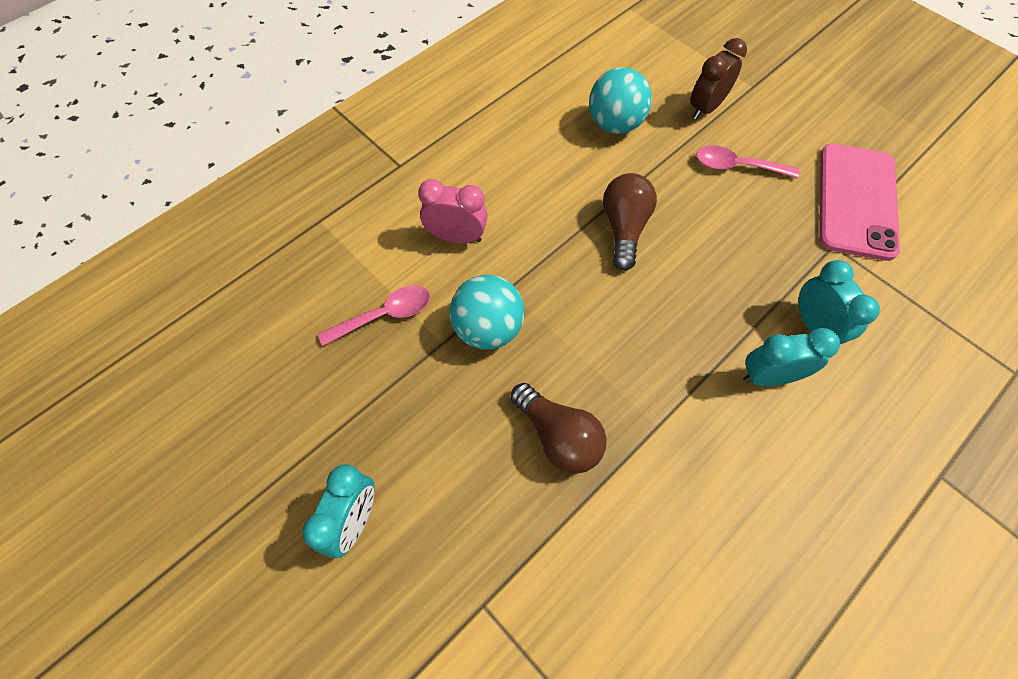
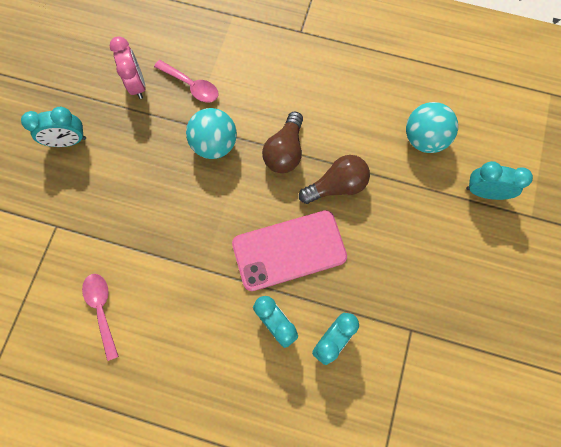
camera: 60 degrees right, 10 degrees up
(456, 237) = (268, 92): pink clock -> pink clock (137, 84)
(558, 437) = (167, 217): brown light bulb -> brown light bulb (285, 151)
(706, 108) = (484, 192): brown clock -> turquoise clock
(737, 166) = (441, 236): pink spoon -> pink spoon (102, 309)
(856, 201) = (465, 333): pink phone -> pink phone (289, 250)

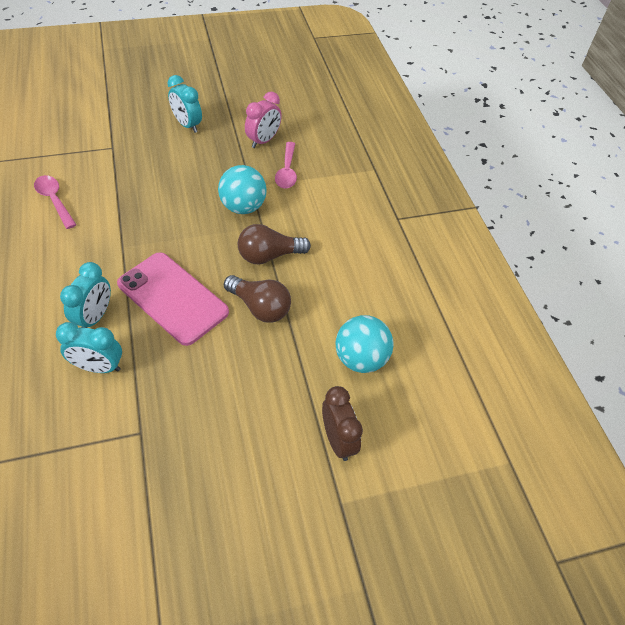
camera: 55 degrees right, 20 degrees down
(102, 309) = (54, 200): pink spoon -> pink spoon turned 75 degrees counterclockwise
(484, 192) = (338, 440): turquoise clock -> brown clock

